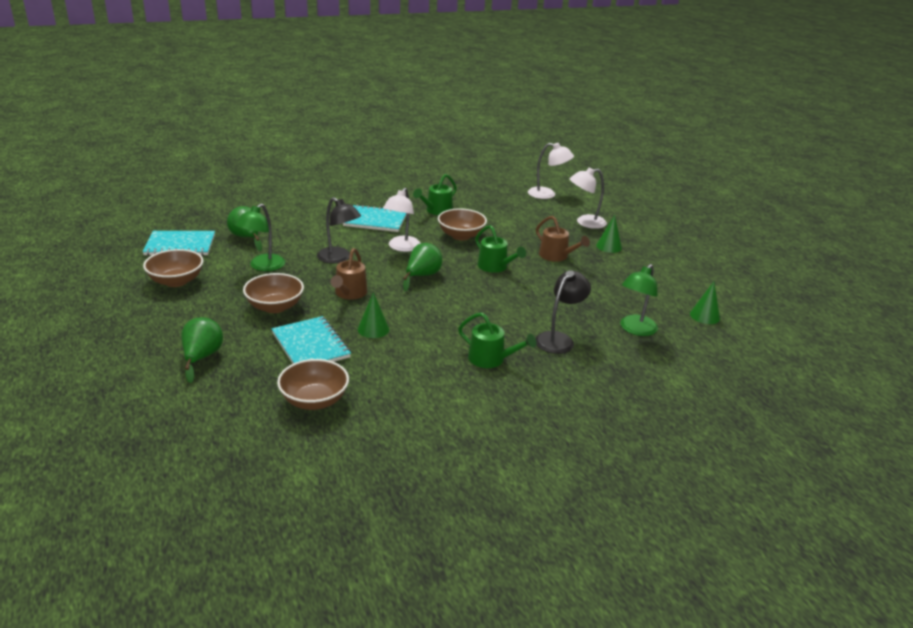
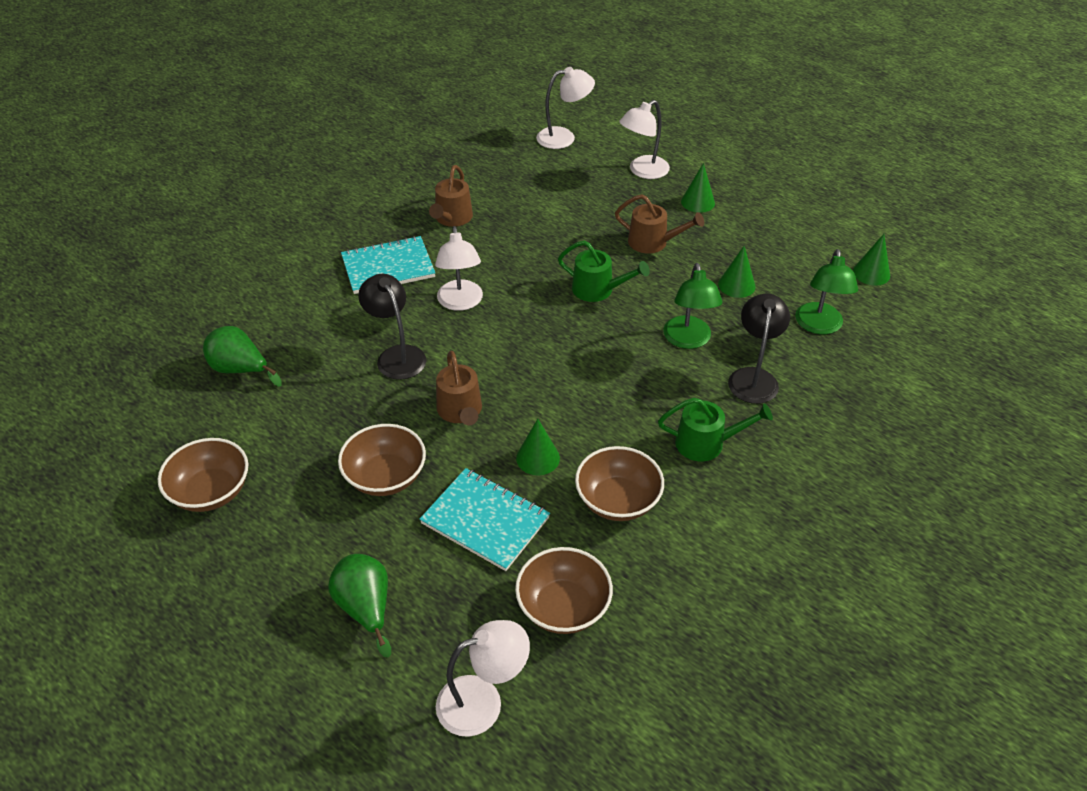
camera: 25 degrees left, 15 degrees up
(180, 245) = (156, 423): turquoise notebook -> none
(220, 423) = (483, 701): none -> white lamp
(263, 266) = (308, 413): green lamp -> green lamp (688, 340)
(339, 258) = (397, 355): black lamp -> black lamp turned 135 degrees counterclockwise
(422, 276) = (525, 342): green pear -> none
(436, 210) = (452, 218): green watering can -> brown watering can
(461, 236) = (517, 252): brown bowl -> brown bowl (617, 500)
(594, 292) = (736, 285): none -> green cone

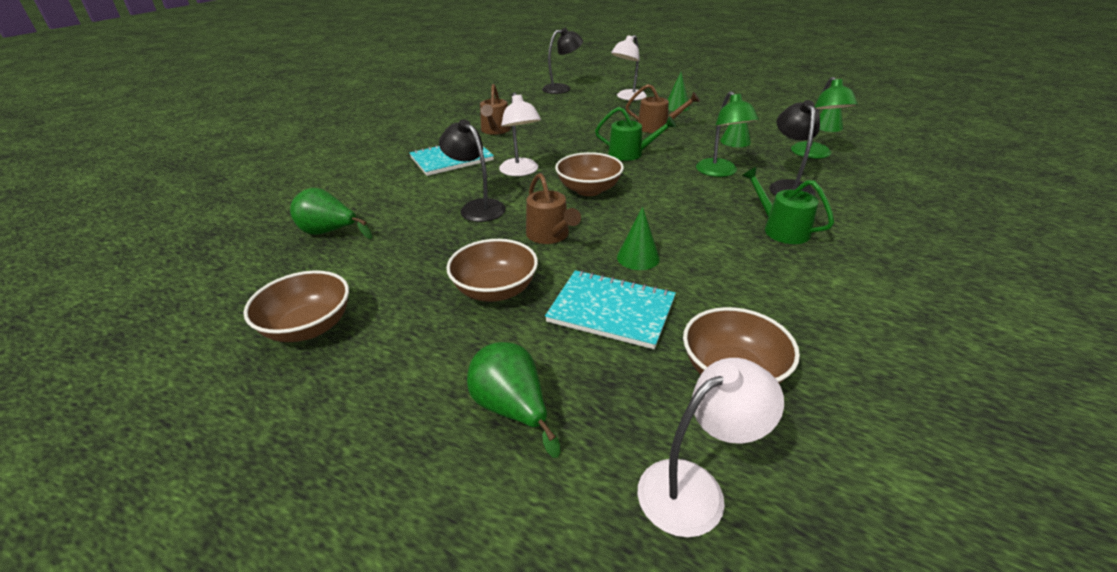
camera: 10 degrees left, 10 degrees down
(564, 137) = (562, 88): white lamp -> black lamp
(617, 500) = (731, 278): brown bowl -> brown bowl (589, 190)
(706, 443) = (781, 229): green watering can -> green watering can turned 120 degrees counterclockwise

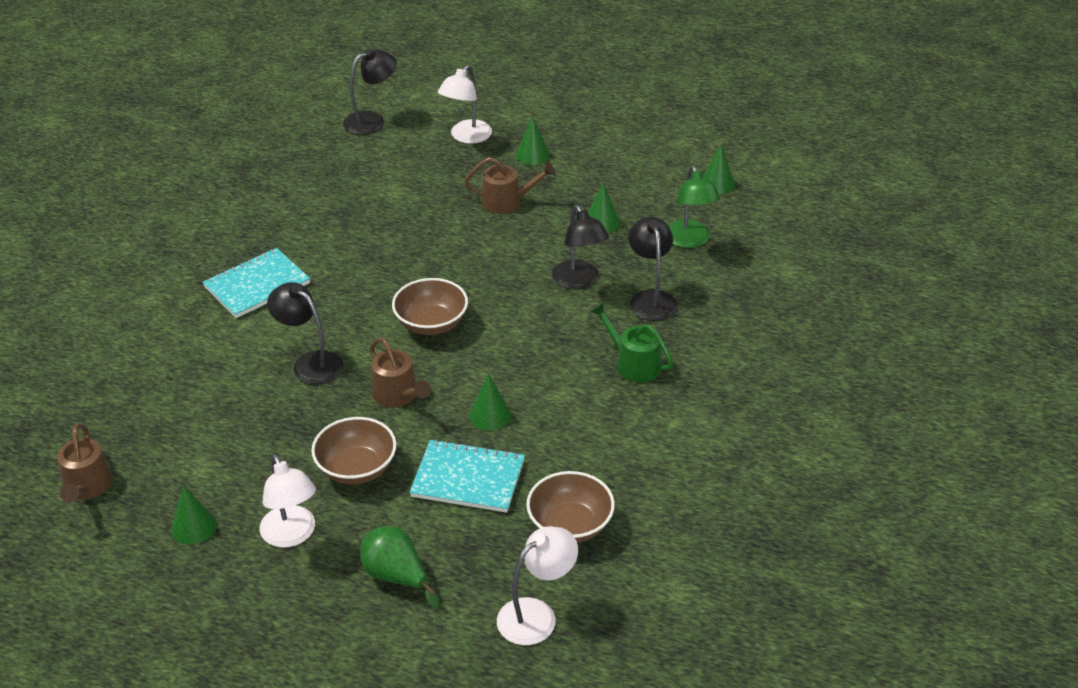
camera: 10 degrees left, 5 degrees up
(308, 327) = (194, 527): brown bowl -> green cone
(329, 232) = (158, 415): green pear -> none
(495, 130) = (297, 224): brown watering can -> brown watering can (87, 487)
(521, 171) = (348, 300): white lamp -> white lamp (292, 535)
(630, 154) = (475, 257): green watering can -> none
(720, 172) = (579, 281): green lamp -> black lamp

